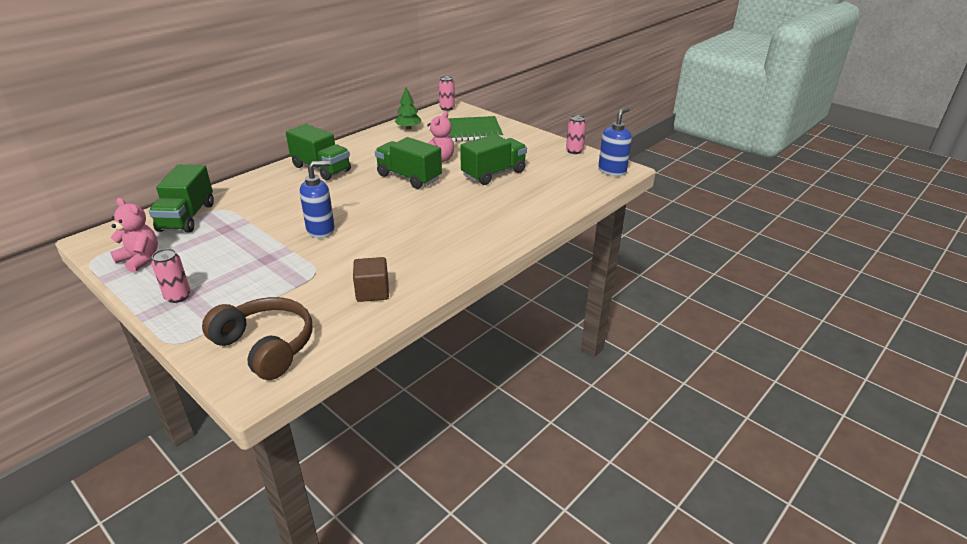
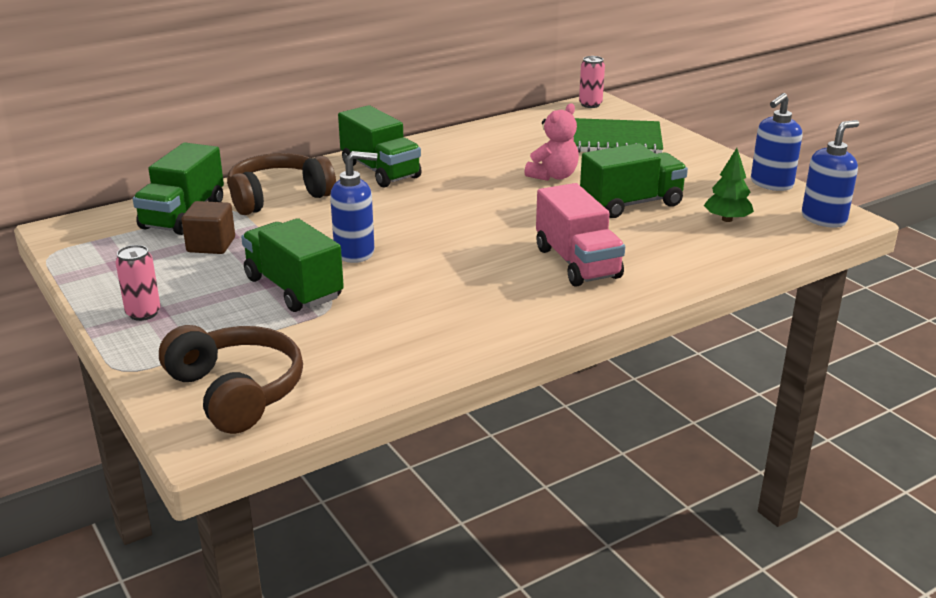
camera: 15 degrees right, 5 degrees down
(140, 259) = (109, 261): pink teddy bear -> none
(254, 195) = (278, 197): none -> brown headphones
(372, 292) = (401, 343): brown cube -> brown cube (211, 245)
(408, 128) = (523, 127): green tree -> green tree (727, 219)
(409, 177) = (502, 196): green truck -> green truck (294, 288)
(472, 219) = (577, 263): none -> pink truck
(574, 151) = (771, 184): pink can -> blue soap dispenser

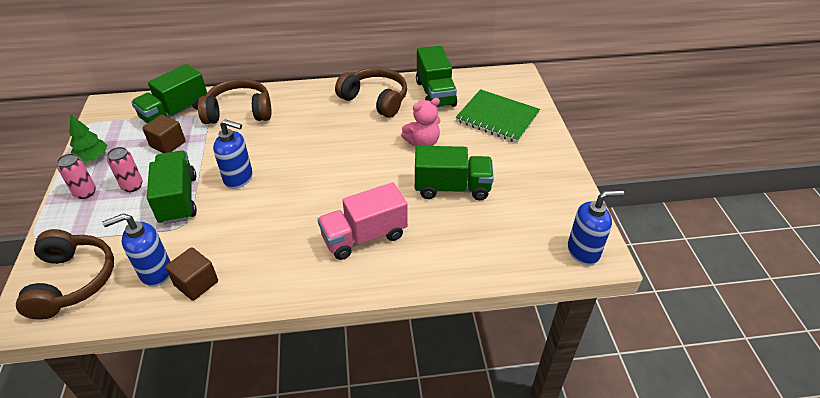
camera: 25 degrees right, 15 degrees up
(380, 171) = (317, 105): green truck -> green truck (435, 93)
(415, 349) = (196, 283): none -> brown cube
(450, 153) = (375, 100): none -> brown headphones
(577, 263) = (364, 236): pink truck -> pink truck turned 60 degrees clockwise
(590, 104) = (510, 75): pink can -> pink can (132, 186)
(727, 219) = (507, 227): green tree -> green tree (92, 157)
(771, 184) = (574, 199): blue soap dispenser -> blue soap dispenser (155, 272)

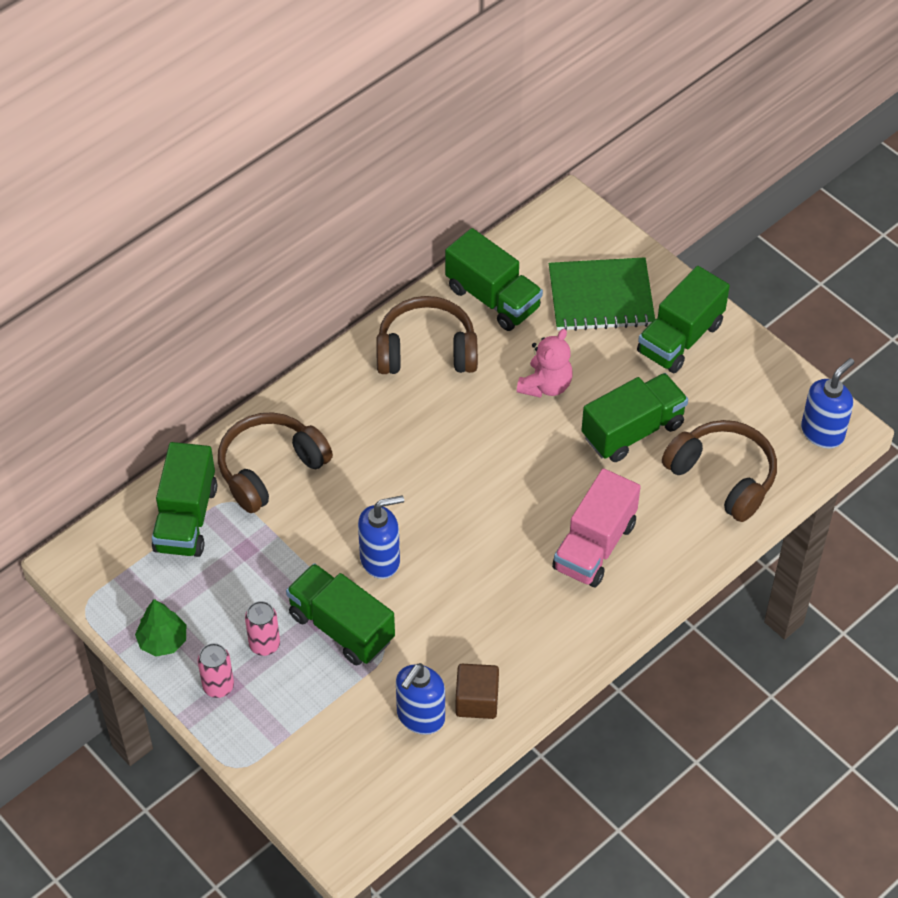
camera: 35 degrees left, 10 degrees up
(72, 281) = (343, 780): brown headphones -> brown headphones (723, 477)
(168, 144) = (236, 567): brown cube -> none
(528, 156) = (680, 338): none -> green truck

